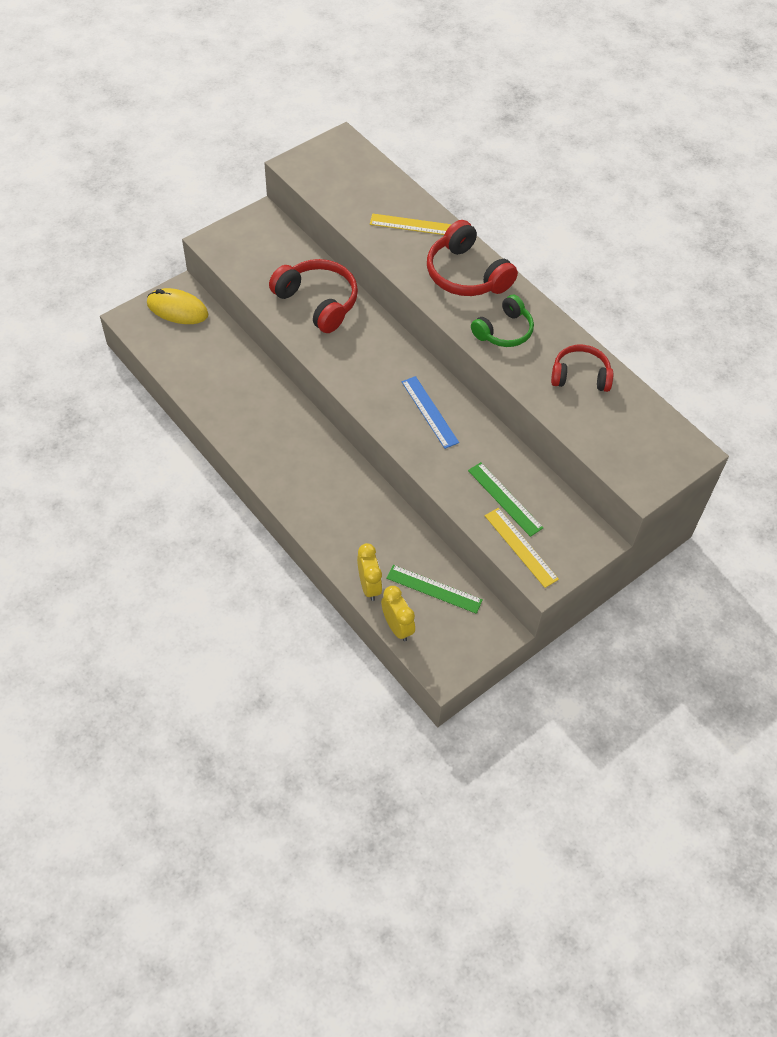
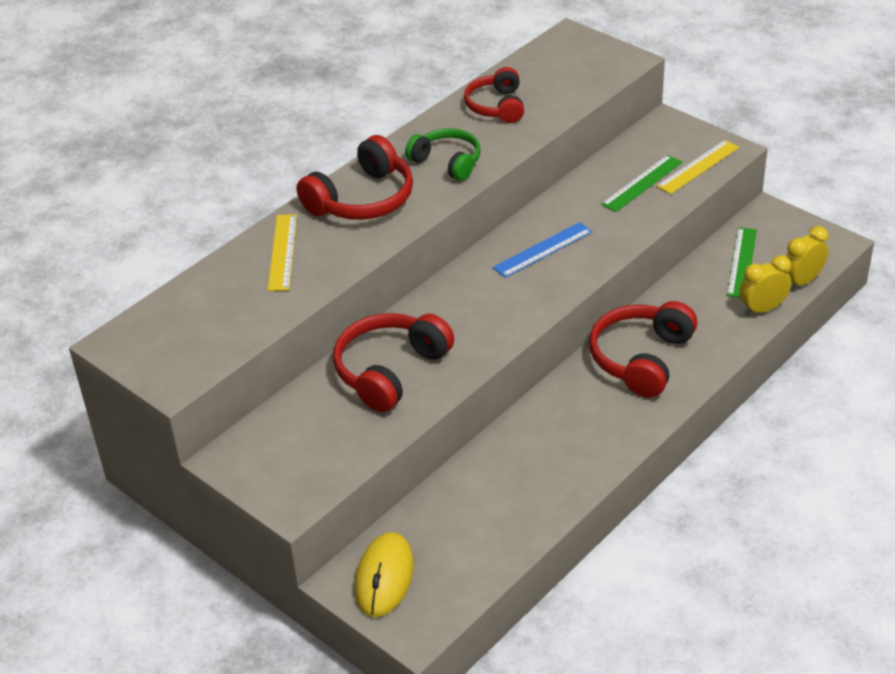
camera: 95 degrees left, 15 degrees down
(333, 487) = (641, 359): none -> red headphones

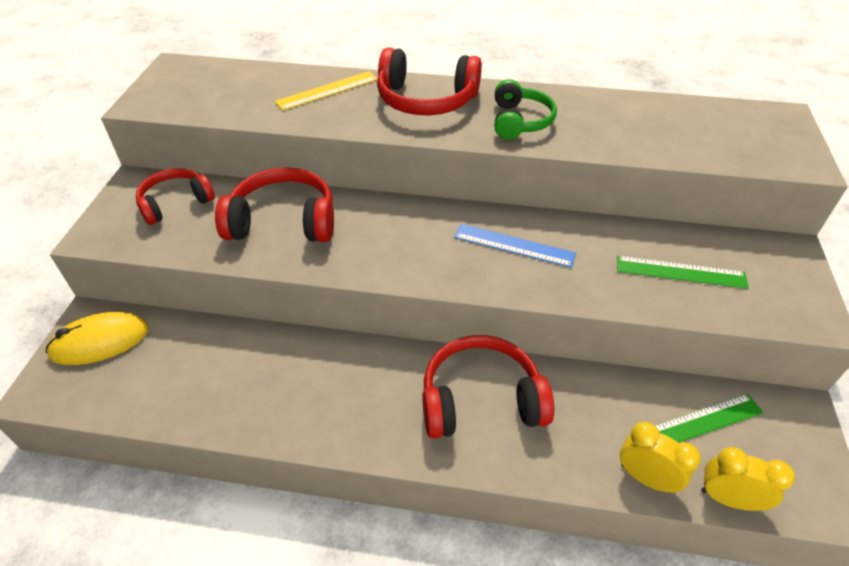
camera: 55 degrees right, 5 degrees up
(496, 106) = (627, 116): red headphones -> red headphones (175, 203)
(698, 167) = (756, 304): yellow ruler -> none

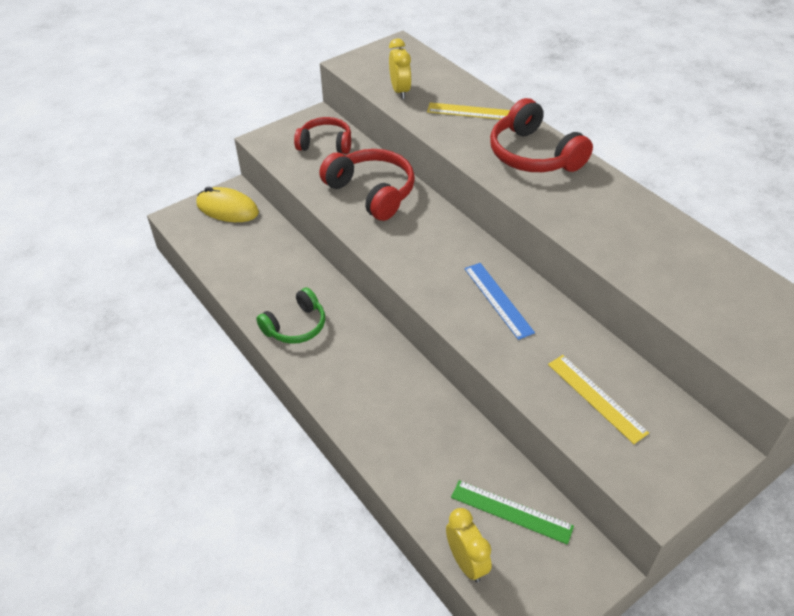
camera: 45 degrees right, 0 degrees up
(481, 400) = (387, 388): red headphones -> none
(519, 121) = (581, 208): green headphones -> green headphones (296, 326)
(646, 478) = (430, 507): yellow clock -> yellow clock (400, 91)
(680, 272) = (596, 397): green ruler -> yellow ruler

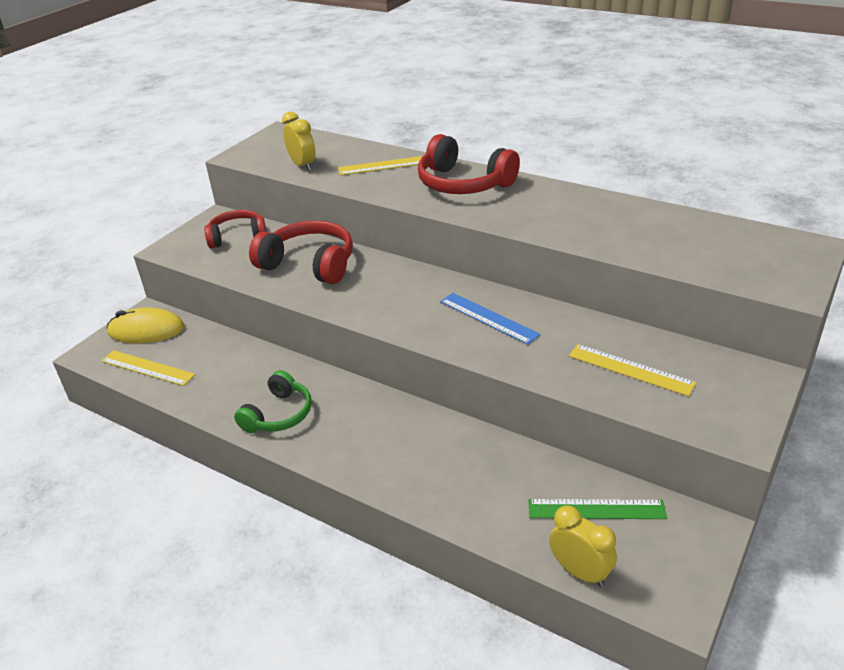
camera: 20 degrees left, 10 degrees down
(214, 246) = (147, 368): none -> yellow ruler

